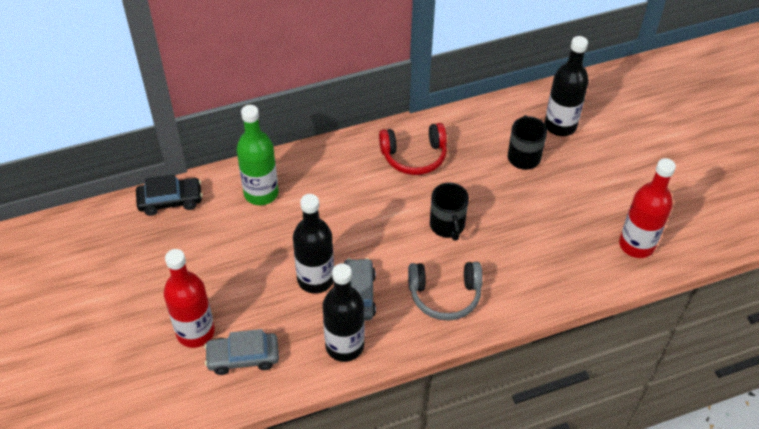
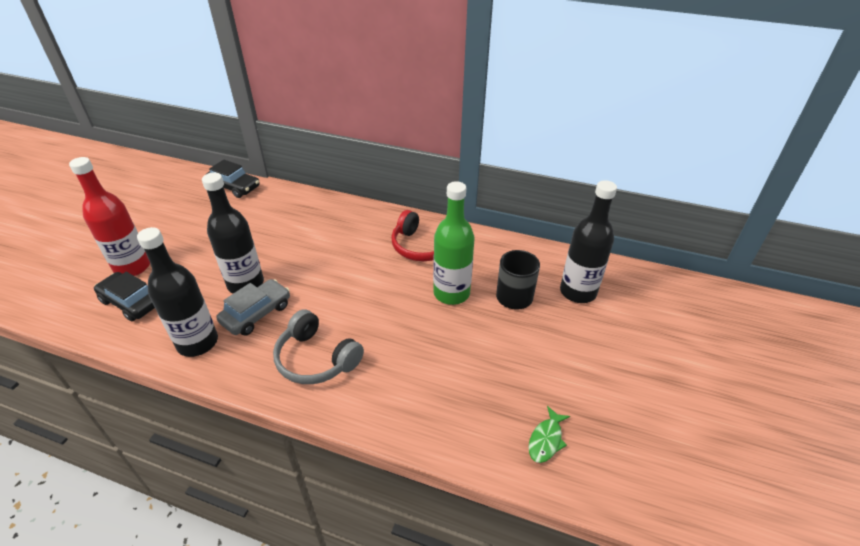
camera: 40 degrees right, 10 degrees down
(243, 357) = (131, 302): grey car -> black car
(261, 193) = (290, 212): green bottle -> green bottle (451, 293)
(447, 226) = (386, 308): black mug -> none
(636, 245) = (546, 440): red bottle -> green fish

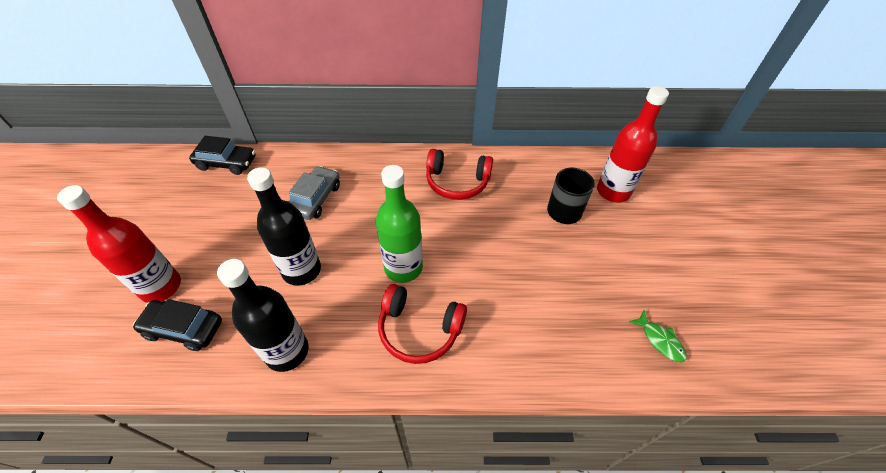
camera: 20 degrees left, 10 degrees up
(256, 313) = (332, 300): grey car -> grey car (315, 199)
(316, 359) = (419, 329): grey headphones -> red headphones
(451, 293) = (508, 223): green bottle -> green bottle (403, 267)
(546, 440) = (660, 340): green fish -> green fish turned 45 degrees counterclockwise
(578, 292) = (613, 191): black bottle -> red bottle

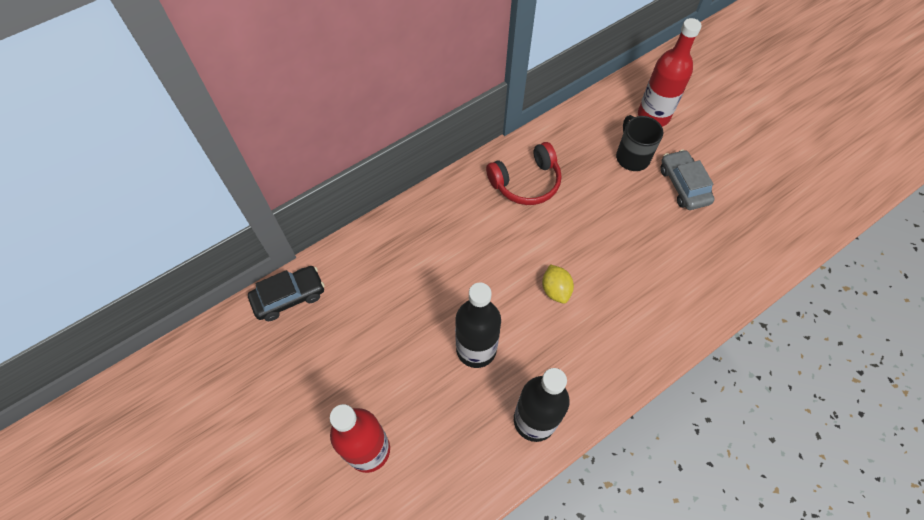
camera: 35 degrees left, 10 degrees up
(184, 329) = (431, 466): black car -> none
(315, 199) = (418, 277): grey car -> grey car (683, 185)
(403, 267) = (555, 290): green bottle -> yellow lemon
(419, 329) = (614, 331): red headphones -> none
(660, 340) = (774, 225): green fish -> none

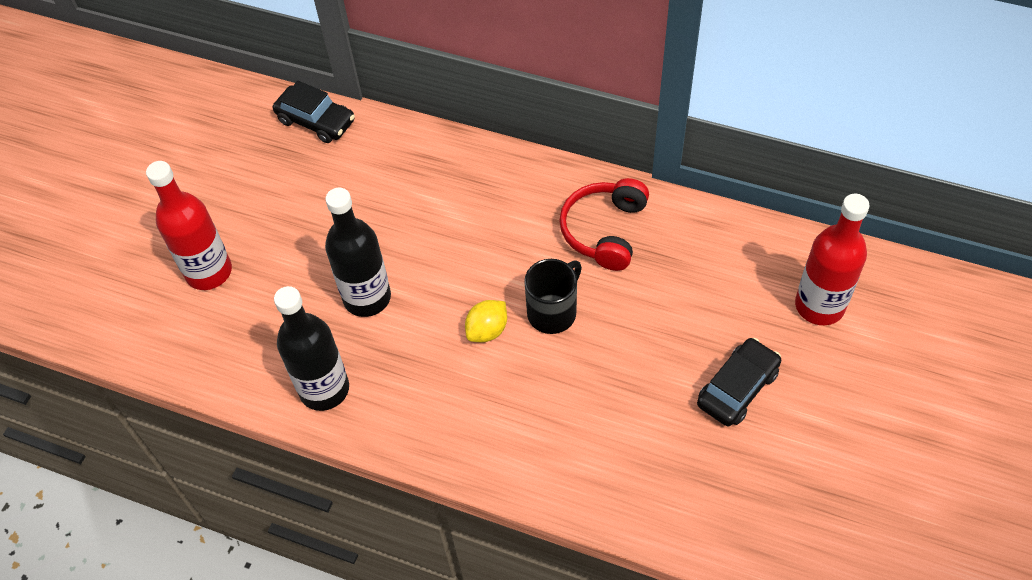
camera: 60 degrees right, 5 degrees down
(526, 182) = (604, 231): red headphones -> red headphones turned 75 degrees clockwise
(632, 157) = (733, 314): black mug -> black mug (553, 312)
(683, 185) = (737, 388): grey car -> black car

